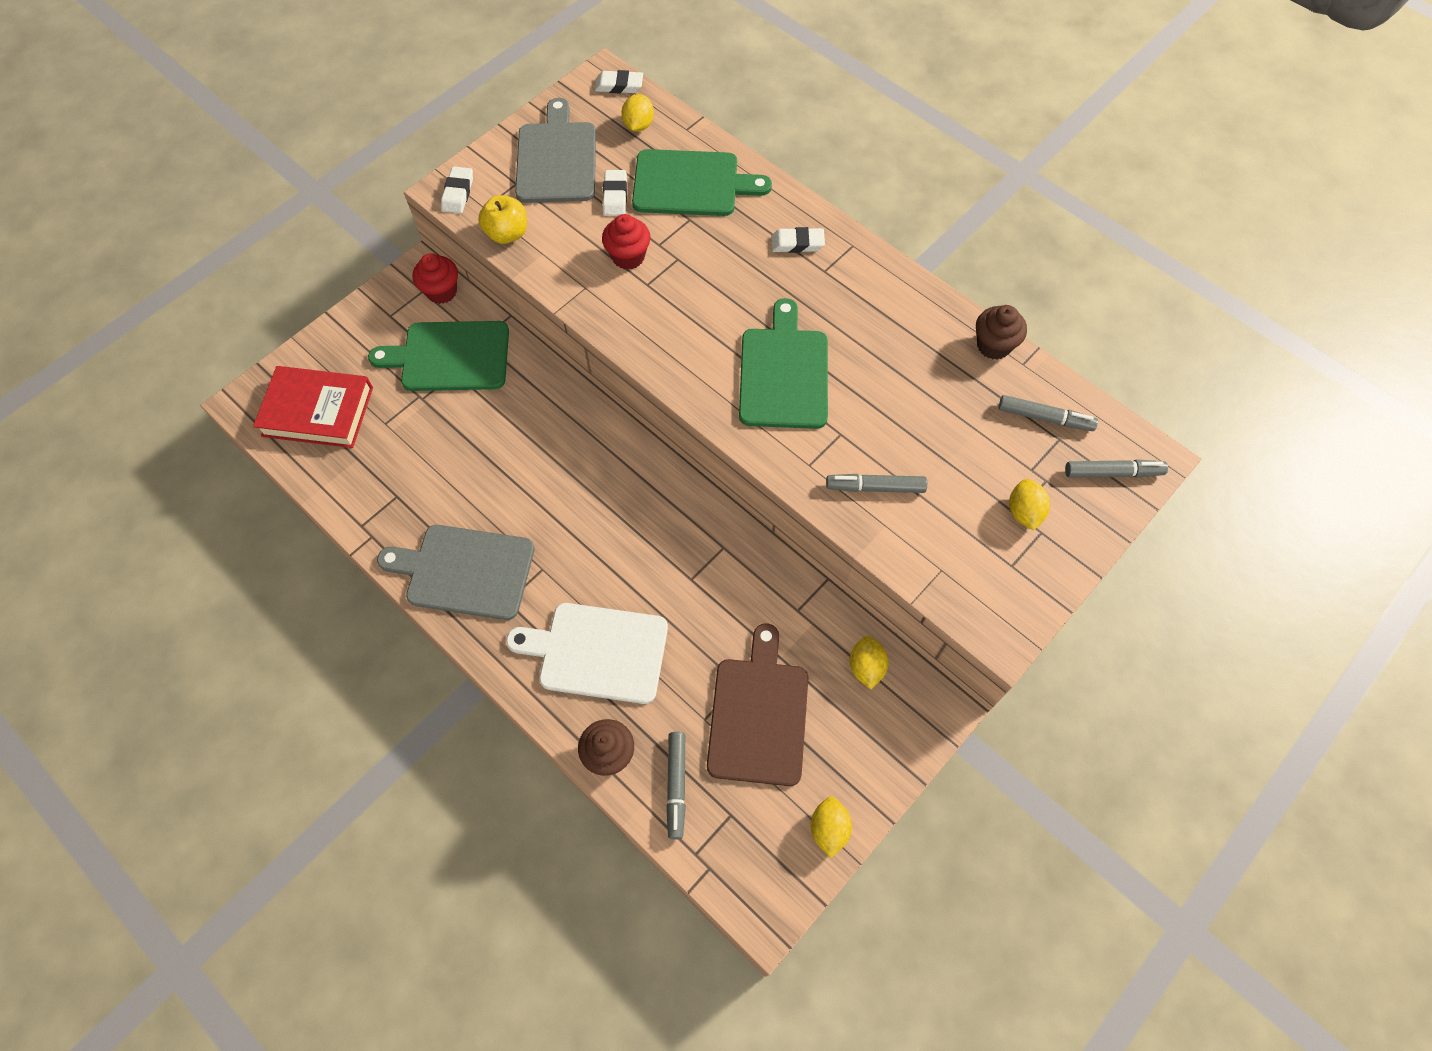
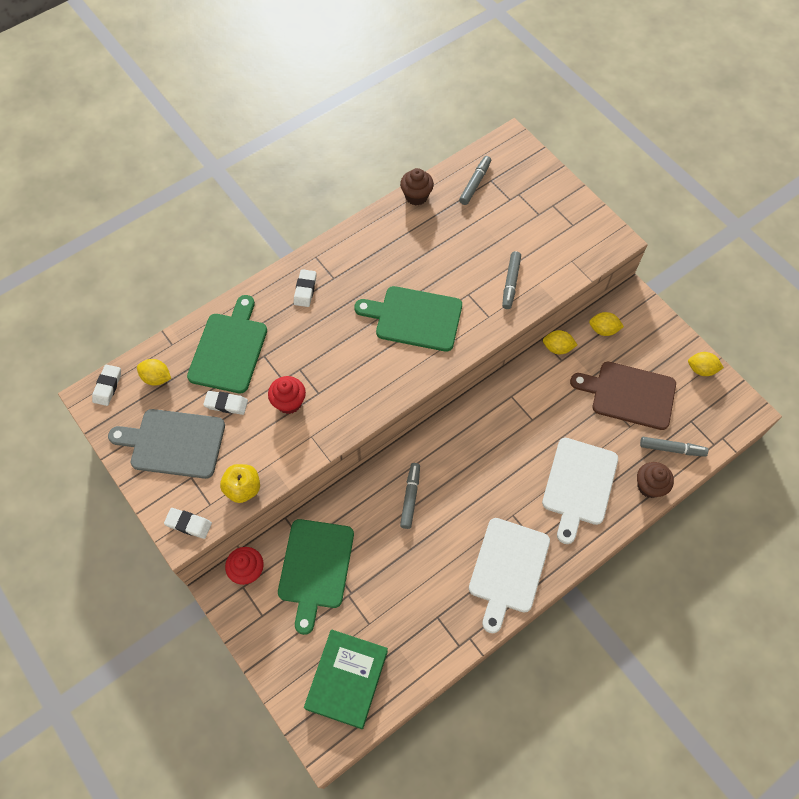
camera: 80 degrees left, 0 degrees up
(318, 411) = (347, 679): red book -> green book
(465, 571) = (507, 569): grey cutting board -> white cutting board
(1024, 512) = (538, 210): yellow lemon -> yellow lemon (557, 348)
(1112, 473) = (518, 160): grey marker -> grey marker (410, 497)

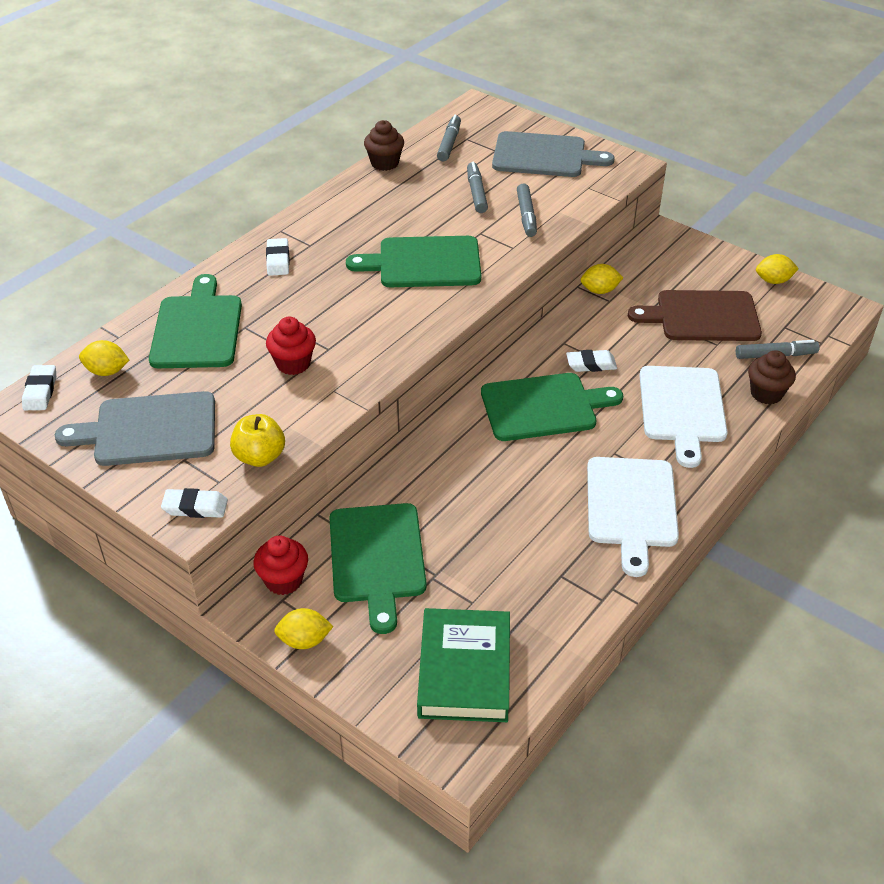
camera: 15 degrees left, 20 degrees down
(226, 404) = (210, 380): white eraser -> white eraser (591, 364)
(410, 497) = (477, 461): grey marker -> grey marker (476, 193)
(475, 457) = (543, 407): none -> green cutting board
(547, 215) = (544, 156): none -> grey cutting board
(603, 330) = (646, 266): yellow lemon -> yellow lemon (304, 640)

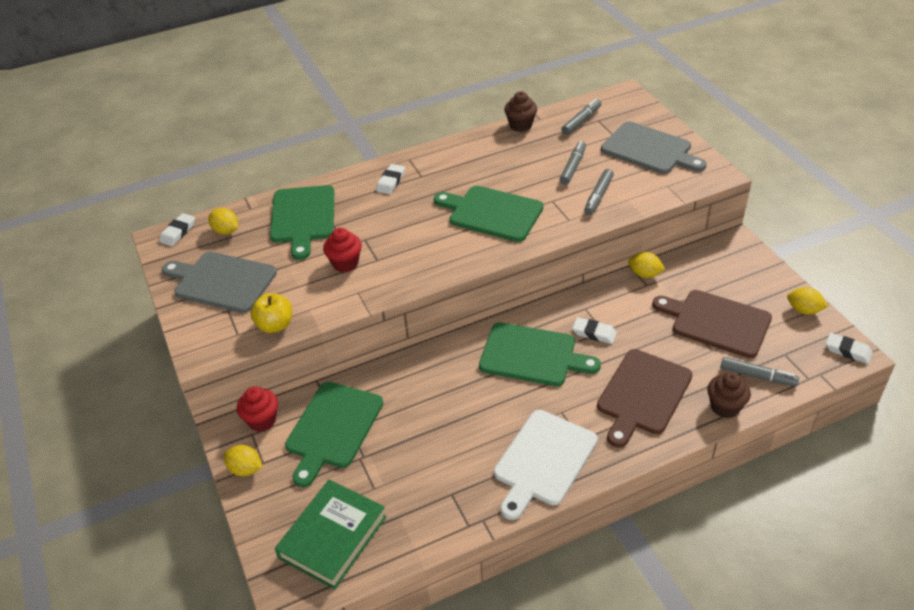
camera: 30 degrees right, 0 degrees up
(195, 507) = (210, 347): white eraser -> white eraser (848, 351)
(197, 328) = (302, 217): green cutting board -> green cutting board turned 150 degrees clockwise
(682, 408) = (642, 395): white cutting board -> brown cutting board

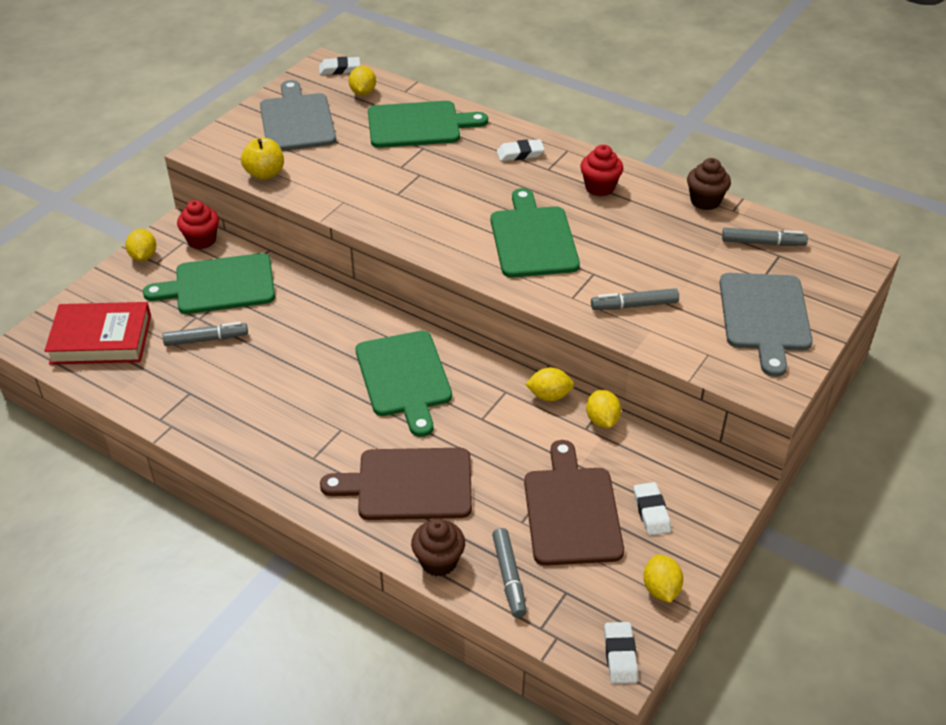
camera: 55 degrees right, 0 degrees up
(302, 217) = (418, 125): green cutting board -> green cutting board turned 150 degrees counterclockwise
(333, 537) = (101, 339): green book -> red book
(345, 263) = (376, 177): red cupcake -> red cupcake (599, 187)
(543, 461) = (268, 440): white cutting board -> none
(573, 167) = (668, 267): grey marker -> grey marker (206, 339)
(594, 333) = (472, 412): white eraser -> white eraser (651, 512)
(604, 289) = (549, 395): none -> yellow lemon

